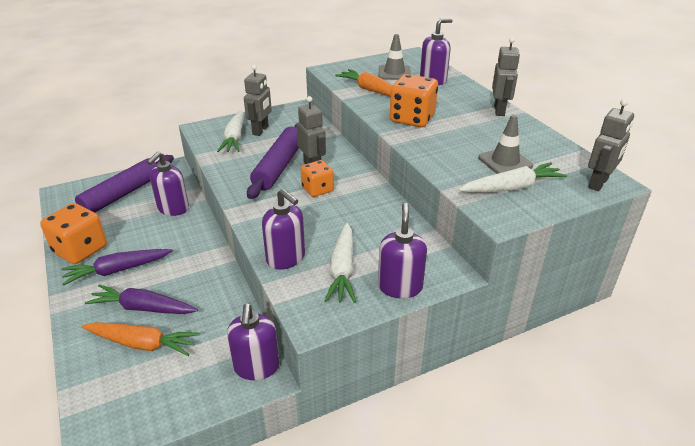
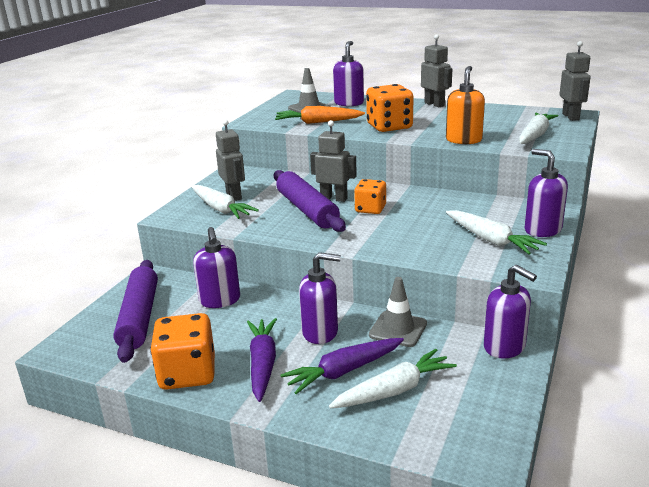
camera: 40 degrees left, 10 degrees down
(118, 270) = (262, 364): purple carrot -> purple carrot turned 150 degrees clockwise
(142, 343) = (394, 390): orange carrot -> white carrot
(286, 258) = (440, 254): purple soap dispenser -> purple soap dispenser (320, 332)
(439, 161) = (463, 140): none -> orange soap dispenser
(505, 162) = (501, 126): grey traffic cone -> grey traffic cone (398, 329)

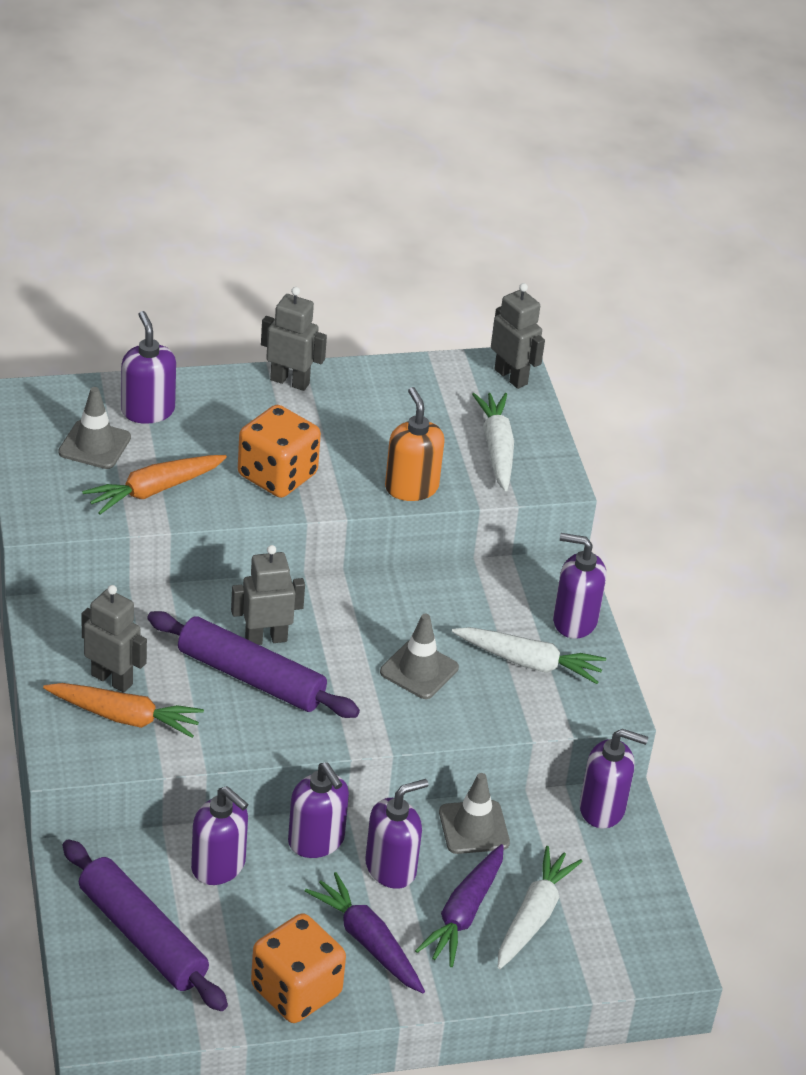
camera: 40 degrees left, 15 degrees up
(220, 209) = (124, 717): white carrot -> orange carrot
(289, 306) = (316, 841): none -> purple soap dispenser
(370, 209) = (336, 647): orange dice -> none
(411, 228) = (419, 670): none -> grey traffic cone

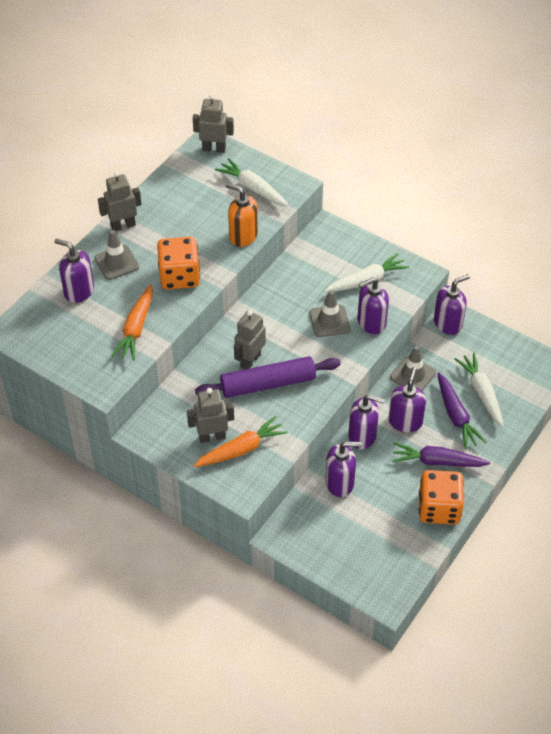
camera: 40 degrees left, 10 degrees up
(94, 445) = (78, 328): grey traffic cone -> grey traffic cone (116, 262)
(143, 936) = (351, 542): purple rolling pin -> none
(574, 621) = (359, 246): purple soap dispenser -> purple soap dispenser (371, 322)

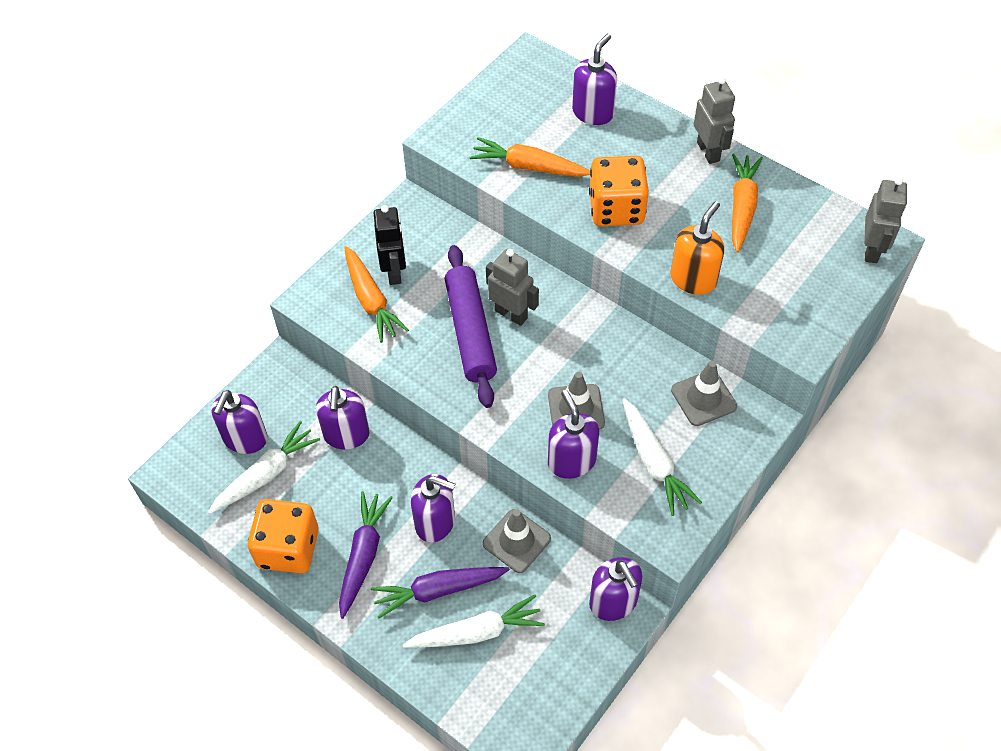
camera: 95 degrees right, 5 degrees up
(116, 262) = (641, 146): grey traffic cone -> grey traffic cone (703, 398)
(177, 209) = (742, 207): none -> orange carrot
(212, 436) = (394, 272): grey robot -> black robot
(253, 188) = (790, 294): white carrot -> white carrot (266, 474)
(362, 436) = (416, 467): purple soap dispenser -> purple soap dispenser (245, 439)

